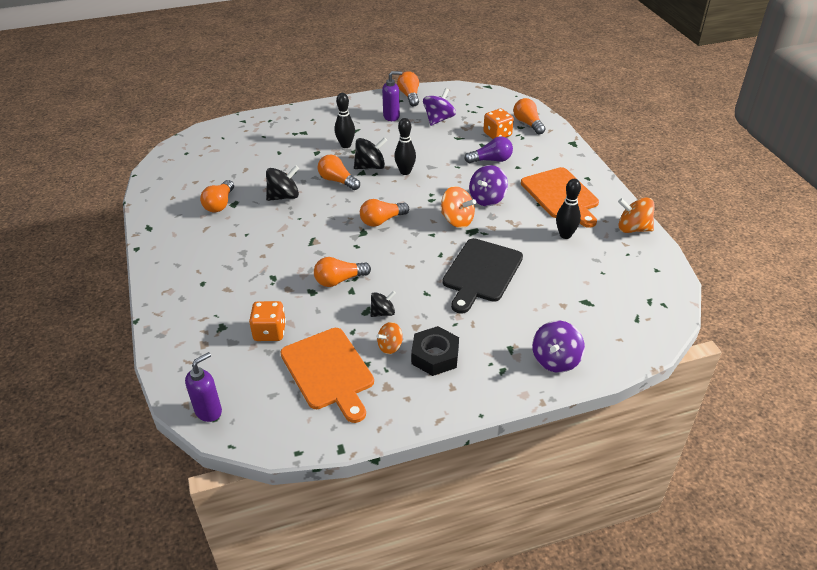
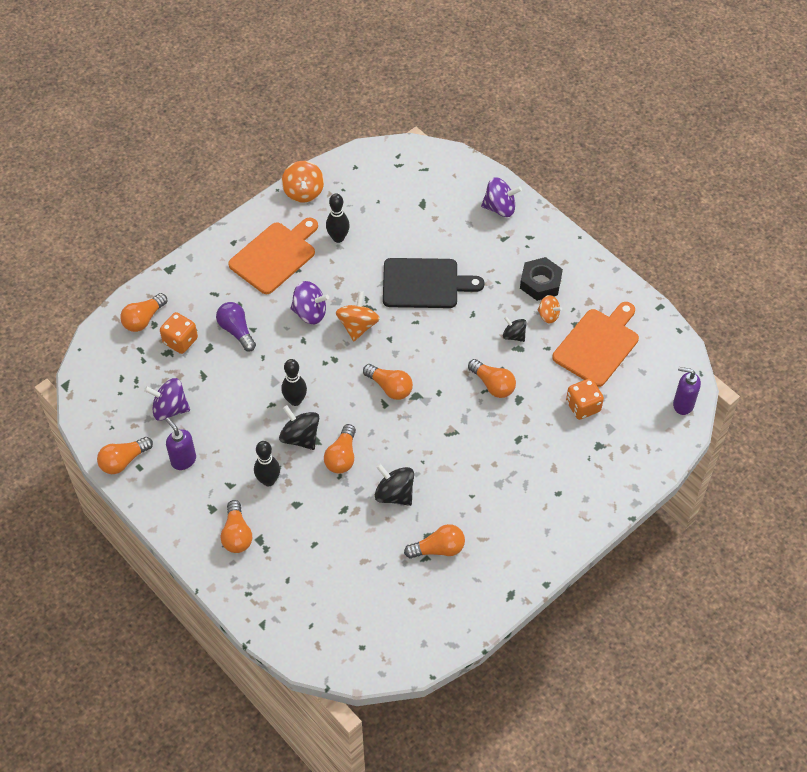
camera: 115 degrees left, 15 degrees up
(315, 125) = (237, 534): none -> orange light bulb

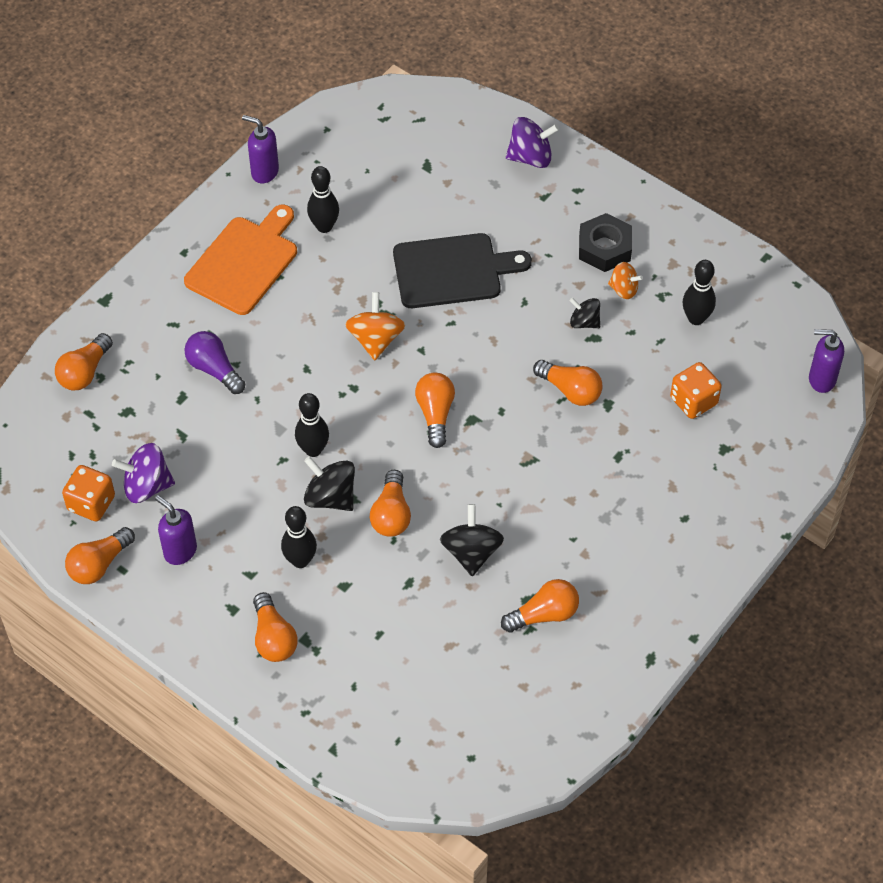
camera: 10 degrees left, 0 degrees up
(180, 341) = (141, 393): orange dice -> orange dice (91, 503)
(303, 192) = (264, 172): orange spinning top -> purple soap dispenser
(310, 313) = (308, 331): purple spinning top -> none
(390, 387) = (435, 414): orange light bulb -> orange light bulb turned 120 degrees counterclockwise
(394, 494) = (471, 552): black spinning top -> black spinning top turned 60 degrees clockwise
(597, 345) = (696, 318): orange cutting board -> black bowling pin

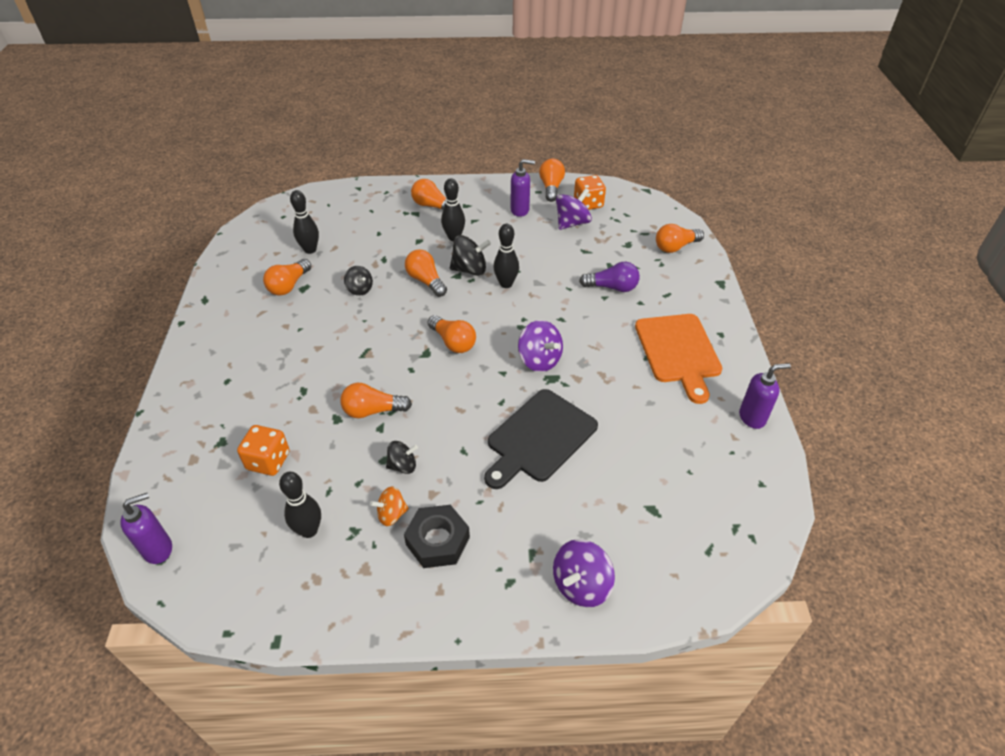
camera: 140 degrees right, 10 degrees down
(84, 372) = (675, 247): orange light bulb -> orange light bulb turned 105 degrees counterclockwise
(324, 226) = (662, 408): black bowling pin -> black bowling pin (310, 250)
(375, 339) = (539, 360): orange spinning top -> purple spinning top
(471, 552) = (360, 289): black spinning top -> black spinning top, size x0.64

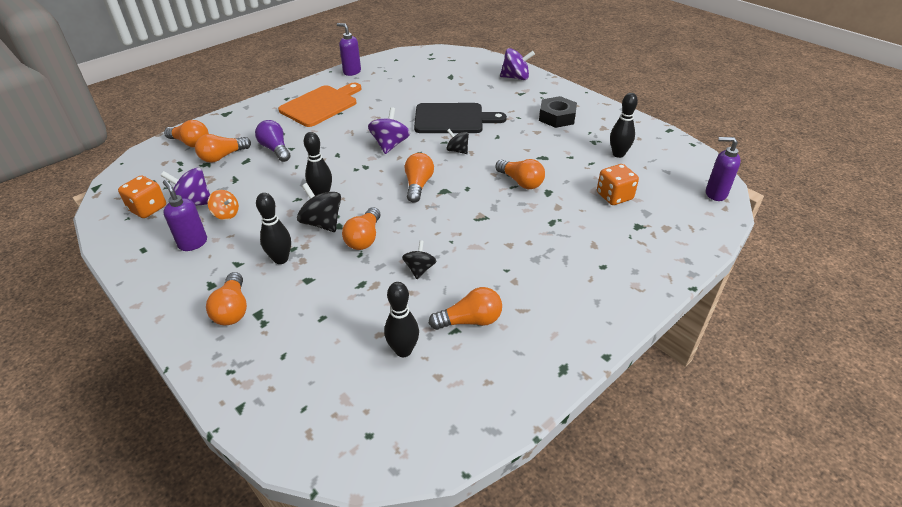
camera: 130 degrees left, 5 degrees down
(391, 514) = (567, 136): orange spinning top -> orange spinning top (226, 214)
(403, 466) = (537, 149): black spinning top -> black spinning top (457, 151)
(551, 187) = (128, 244): orange light bulb -> orange light bulb (222, 156)

